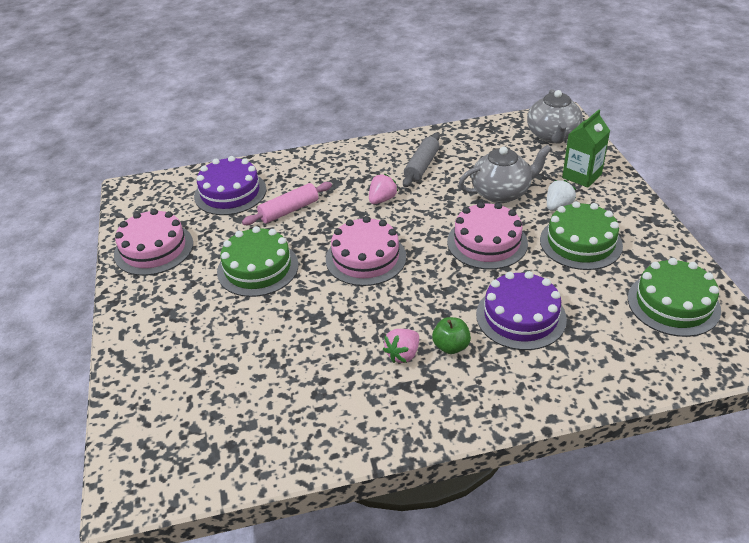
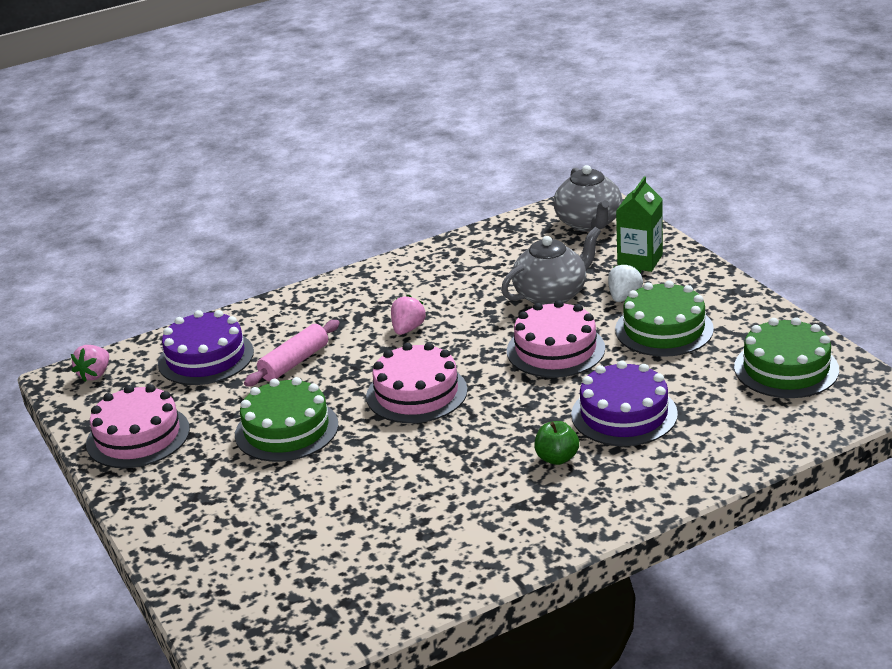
camera: 15 degrees left, 10 degrees down
(403, 354) = (505, 477): pink strawberry -> pink strawberry (95, 374)
(422, 166) = (441, 284): grey rolling pin -> none

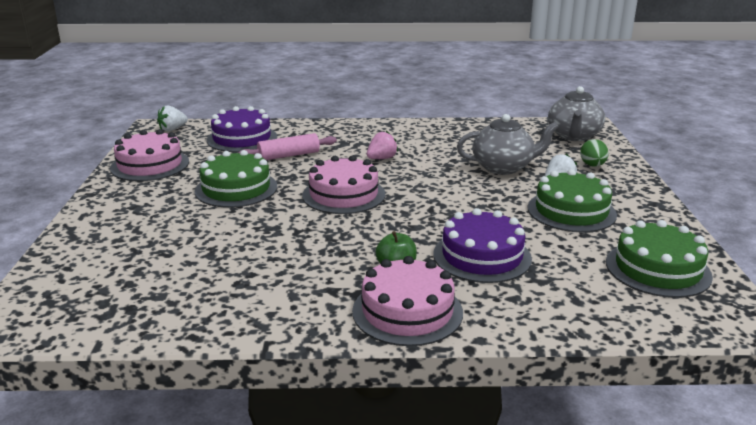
camera: 25 degrees right, 5 degrees down
(95, 374) = (172, 129): pink strawberry -> white strawberry
(555, 349) = (472, 199): pink cake -> pink cake (407, 311)
(640, 260) = (592, 165): green carton -> green egg

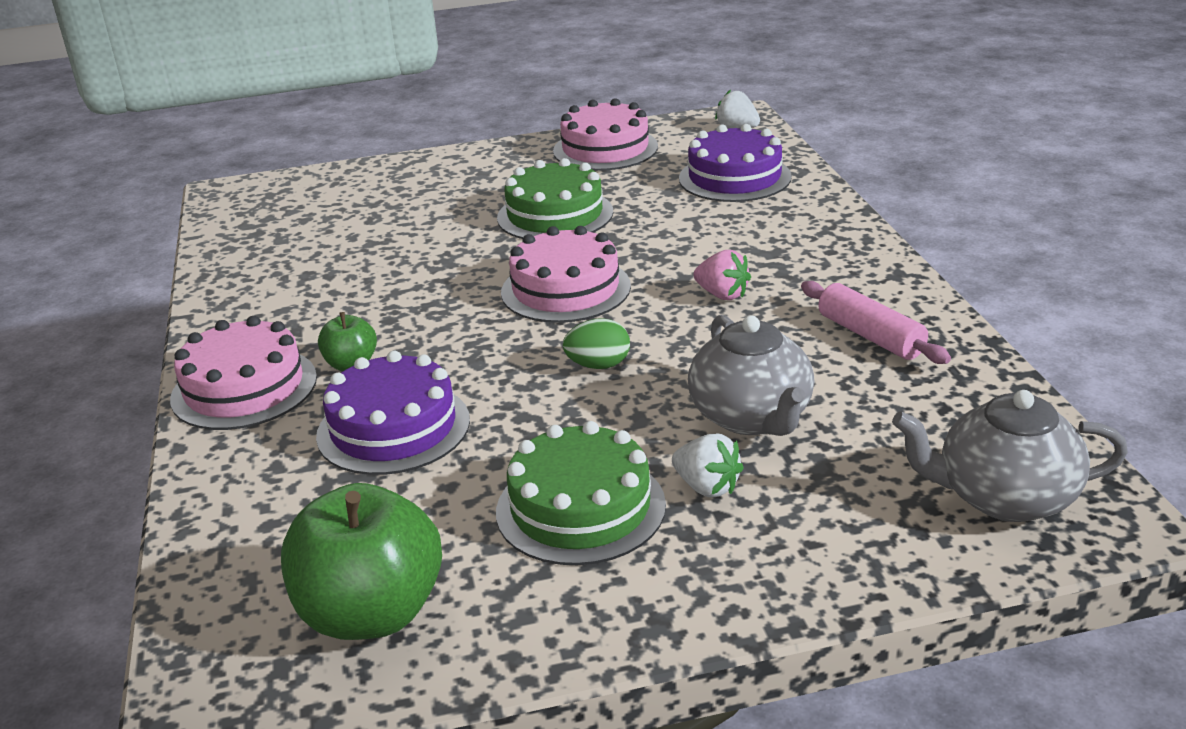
camera: 80 degrees right, 5 degrees up
(289, 155) = (689, 223): pink rolling pin -> pink rolling pin (870, 336)
(592, 165) = (829, 530): green egg -> green egg (598, 365)
(657, 269) = (372, 613): green cake -> green apple

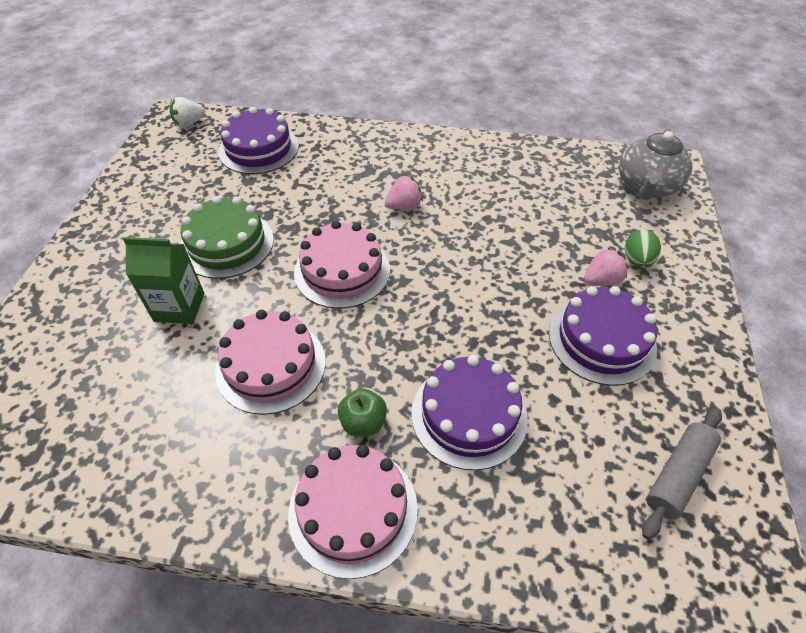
camera: 70 degrees left, 20 degrees up
(372, 613) = (678, 475): green apple -> grey rolling pin
(446, 223) = (179, 307): none -> green carton
(580, 508) = (602, 340): green cake -> purple cake
(598, 365) = (451, 285): green egg -> green egg (637, 260)
(605, 149) = (148, 187): pink cake -> pink cake (271, 365)
(707, 487) = (601, 280): white strawberry -> pink strawberry
(751, 417) = (542, 240): grey teapot -> none
(870, 336) = (487, 170): pink rolling pin -> none

